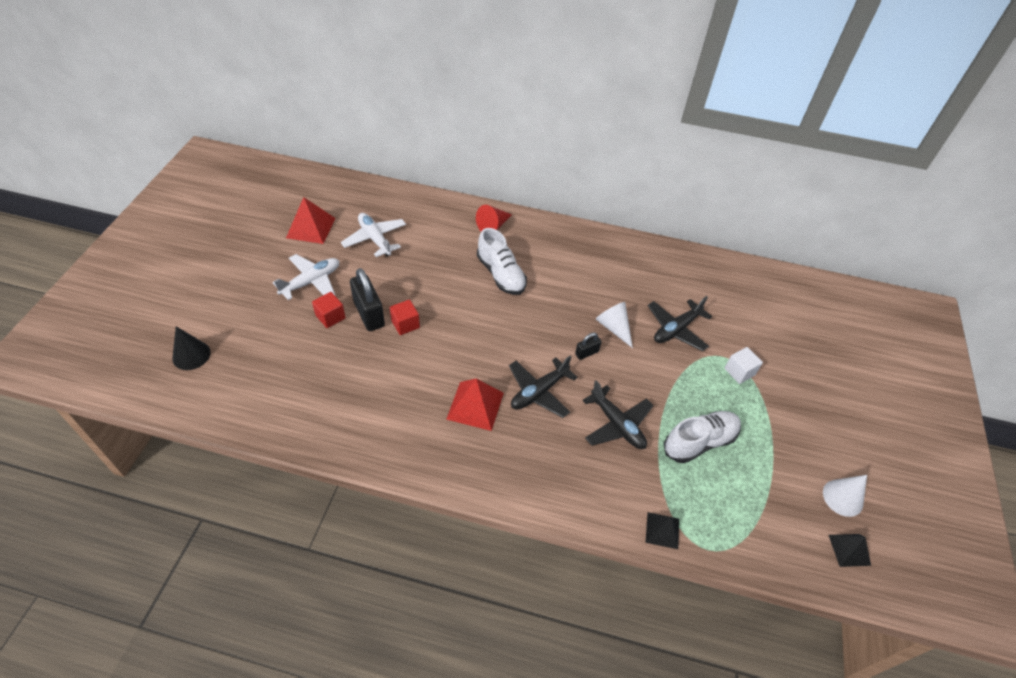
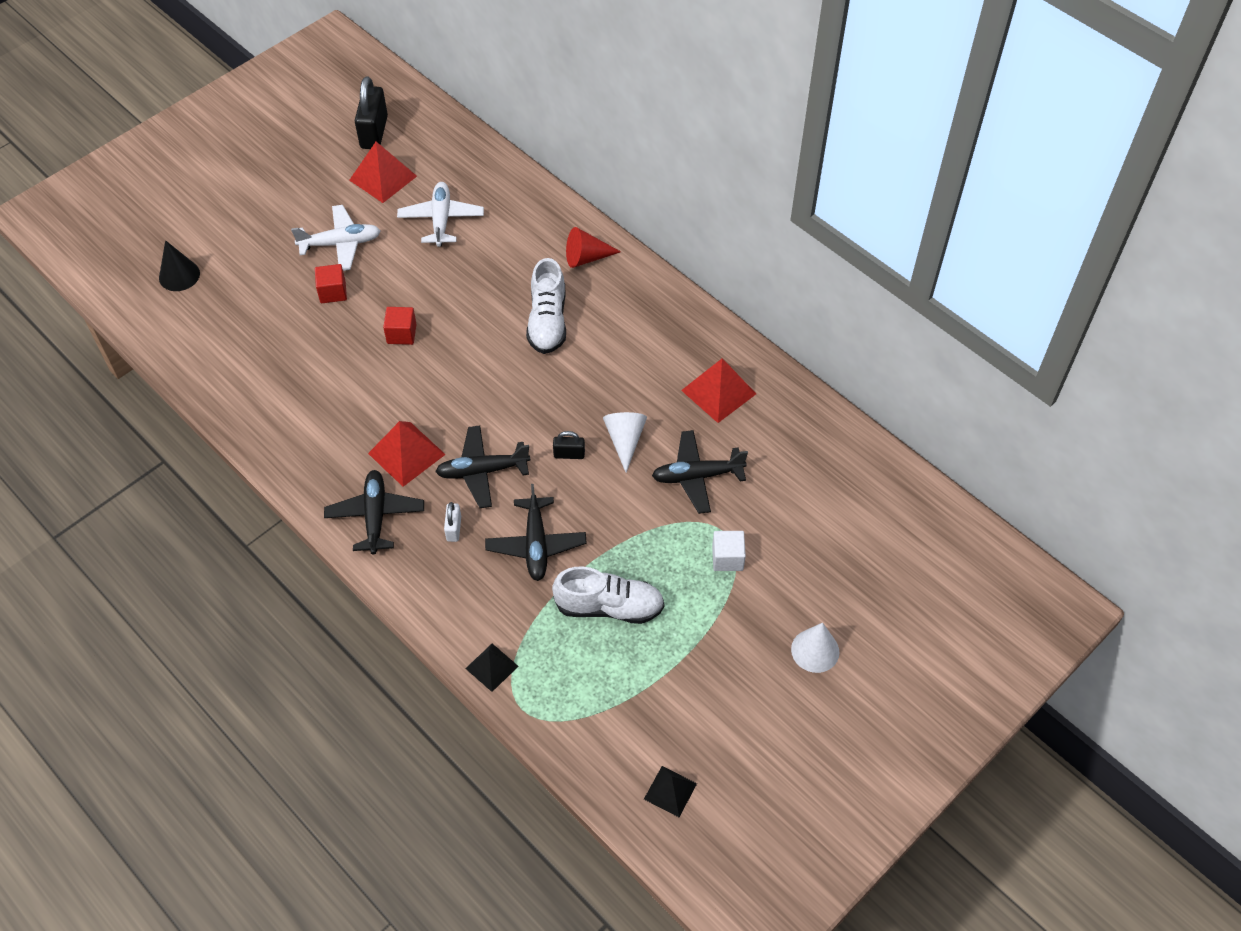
camera: 35 degrees right, 5 degrees up
(369, 314) = (373, 306): black padlock -> black padlock (374, 132)
(488, 463) = (375, 516): none -> black plane
(552, 442) = (454, 528): none -> white padlock
(643, 273) = (718, 392): none -> red pyramid
(842, 497) = (715, 742): white cone -> white cone (815, 650)

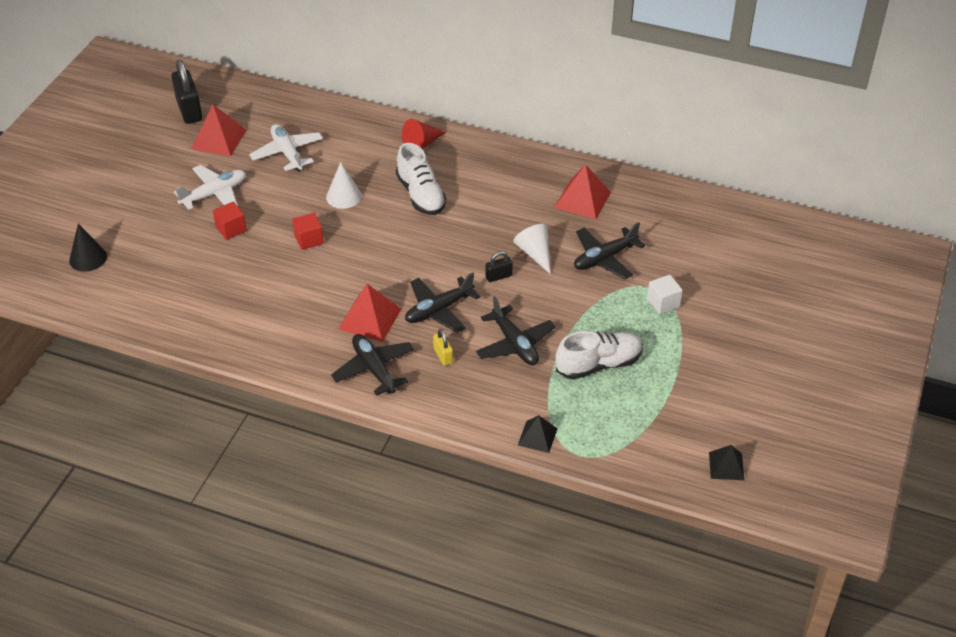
camera: 25 degrees left, 10 degrees down
(454, 528) = (443, 356): white padlock -> yellow padlock
(815, 650) = (765, 338): white cone -> white cone (343, 196)

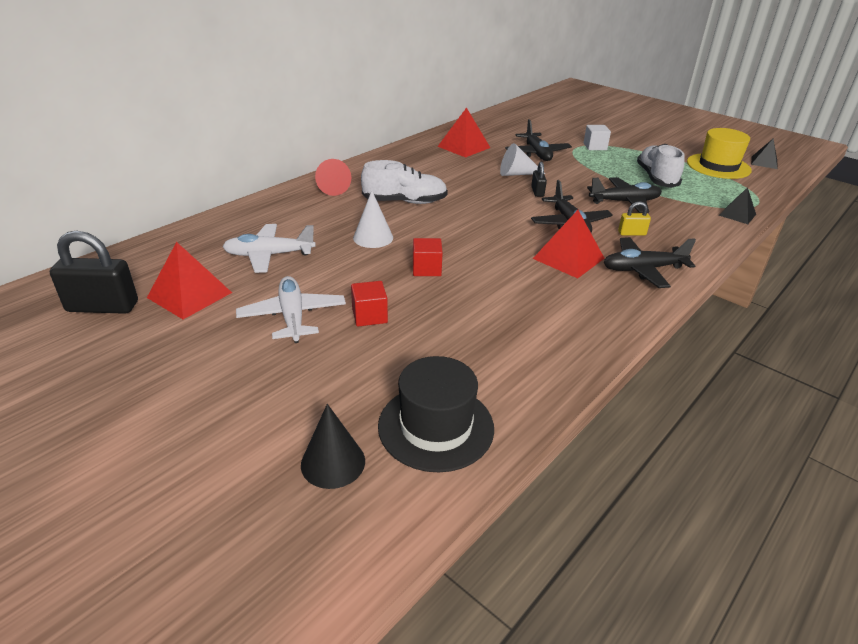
camera: 70 degrees left, 10 degrees down
(129, 290) = (436, 427): none -> black hat
(678, 419) = (718, 166): none -> yellow hat

